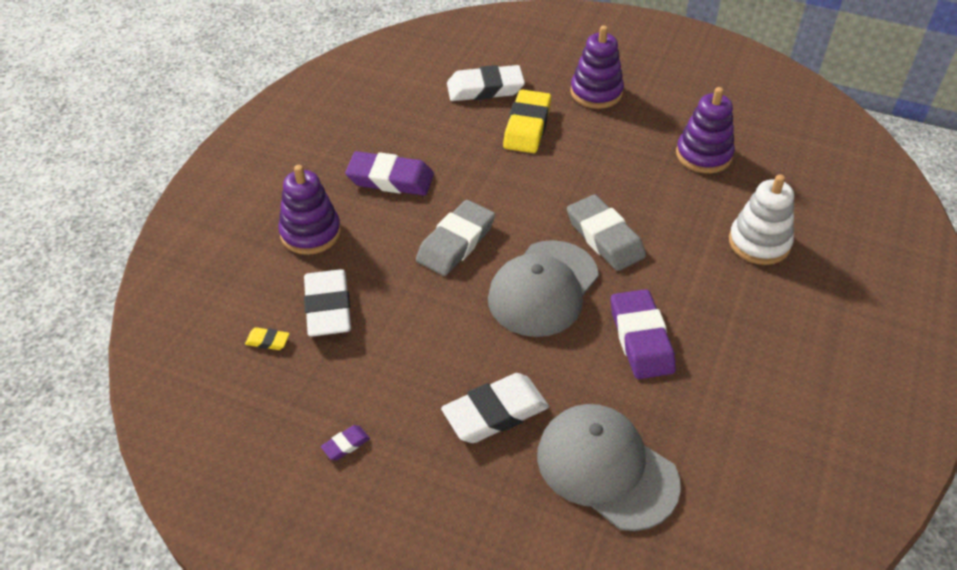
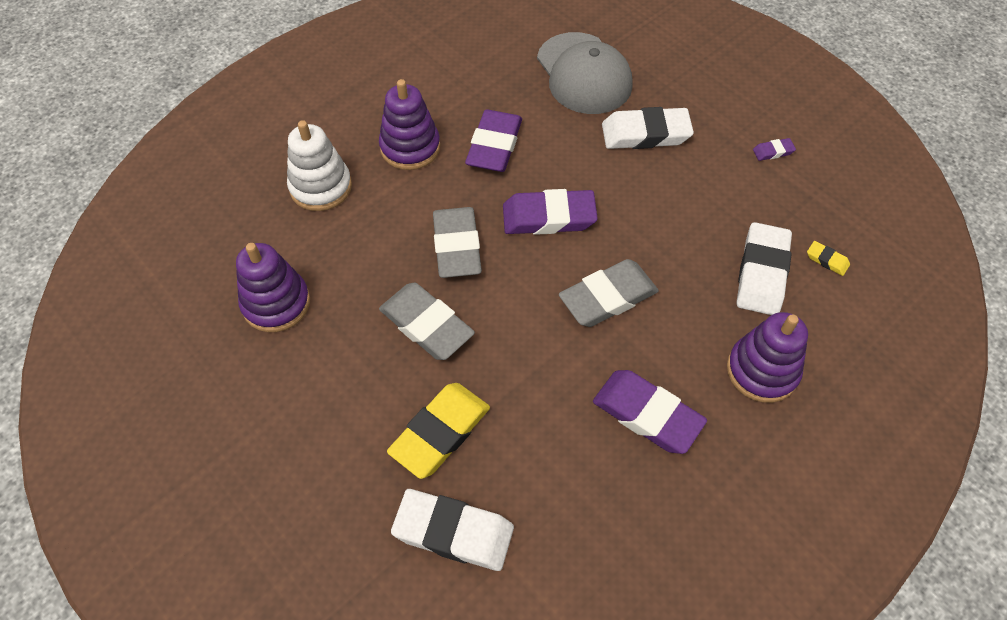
camera: 155 degrees left, 10 degrees up
(543, 288) = (549, 217): grey cap -> purple eraser
(584, 178) = (426, 325): none -> grey eraser
(596, 92) = (314, 457): purple stacking toy -> purple stacking toy (410, 147)

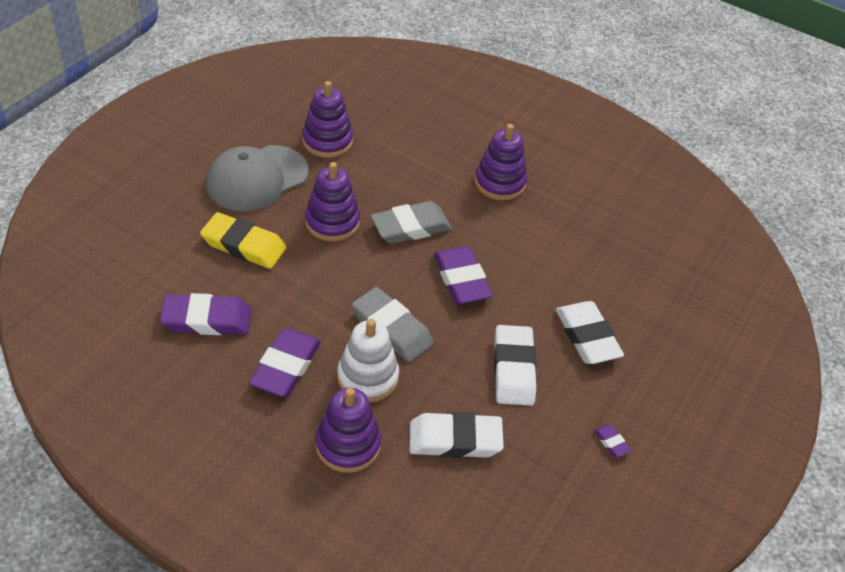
camera: 70 degrees right, 10 degrees down
(321, 187) = (439, 141): white stacking toy -> white stacking toy (368, 377)
(426, 325) = (332, 222): grey eraser -> purple stacking toy
(453, 532) = (169, 265): white eraser -> white eraser (513, 369)
(494, 146) = (525, 233): purple eraser -> purple eraser (207, 319)
(584, 74) = (641, 282): grey cap -> grey cap (257, 179)
(827, 260) = (489, 494): yellow eraser -> none

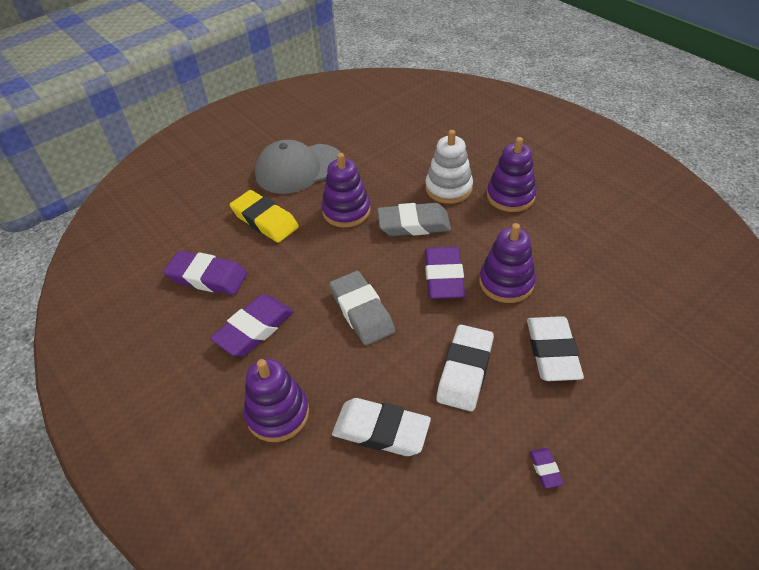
camera: 25 degrees right, 0 degrees up
(327, 141) = (369, 146): purple stacking toy -> purple stacking toy (506, 282)
(368, 377) = (322, 352): white stacking toy -> white stacking toy (448, 188)

